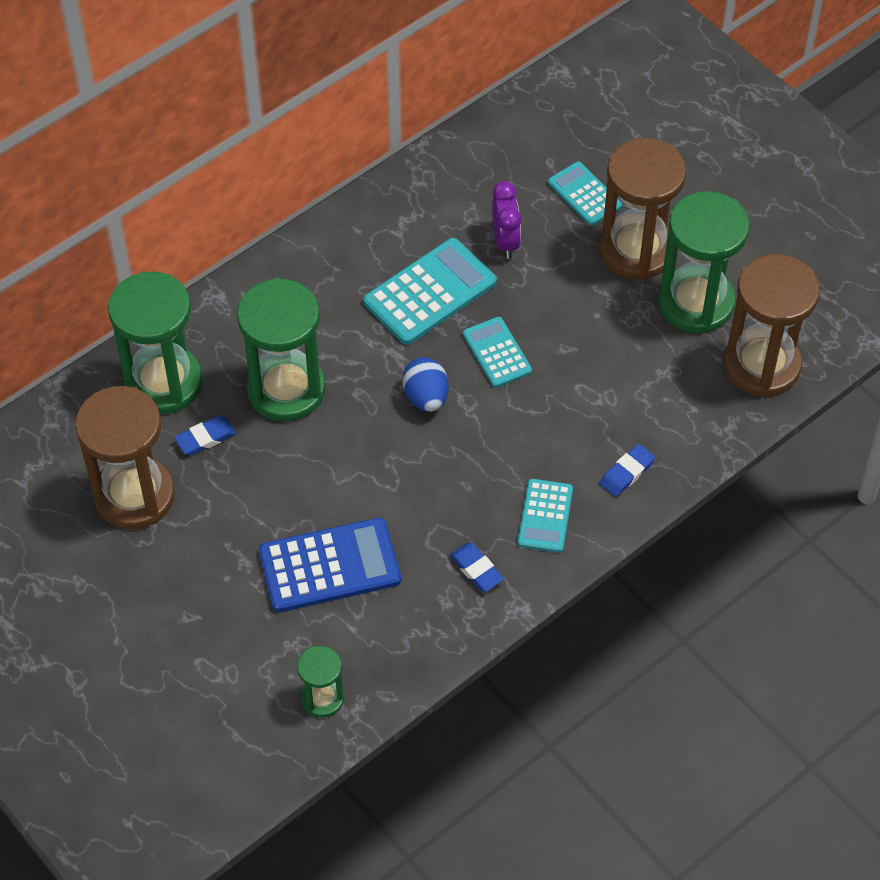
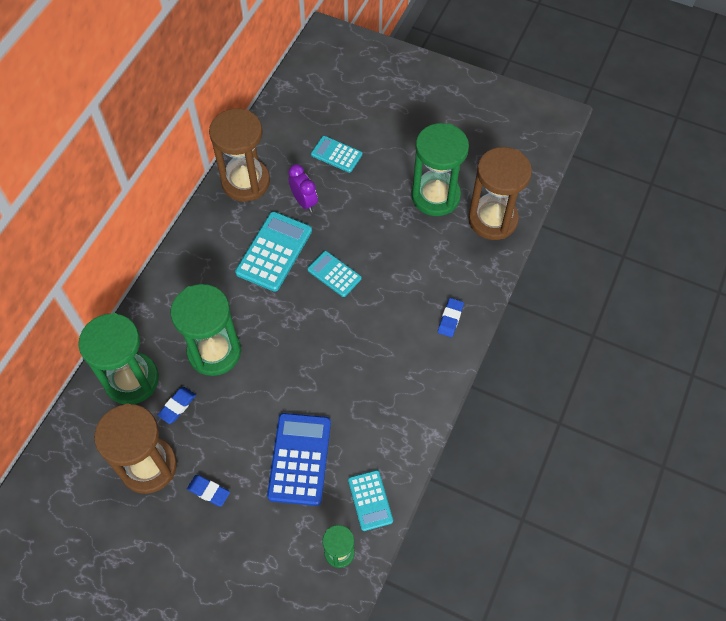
camera: 25 degrees left, 5 degrees up
(329, 566) = (300, 459): blue calculator -> blue calculator turned 45 degrees counterclockwise
(426, 397) = (305, 320): blue egg -> none
(476, 569) = (392, 421): blue eraser -> blue eraser (208, 491)
(545, 516) = (416, 367): turquoise calculator -> turquoise calculator (370, 500)
(636, 250) = (384, 177): brown hourglass -> brown hourglass (245, 182)

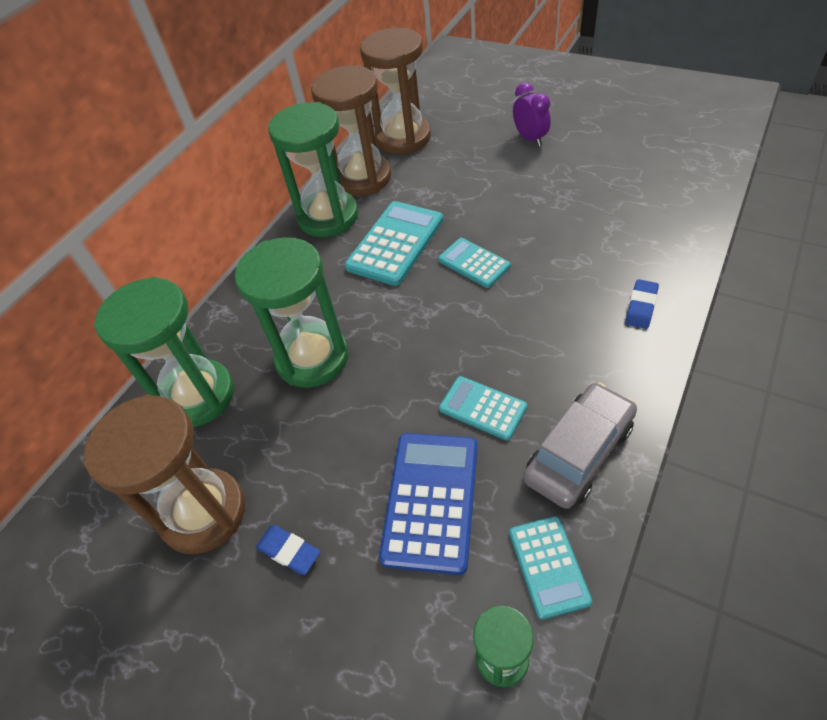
camera: 10 degrees right, 10 degrees down
(177, 406) = (255, 428): blue eraser -> none
(304, 202) = (433, 192): purple clock -> purple clock (530, 139)
(336, 154) = (471, 146): turquoise calculator -> turquoise calculator (482, 408)
(395, 427) = (579, 452): none -> grey car
(435, 196) = (598, 177): green hourglass -> green hourglass (328, 217)
(492, 219) = (679, 195): brown hourglass -> brown hourglass (403, 138)

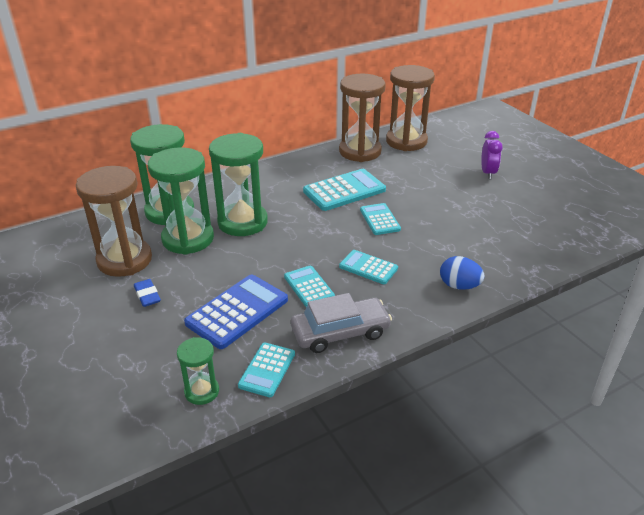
camera: 25 degrees right, 15 degrees down
(328, 217) = (320, 162): green hourglass -> green hourglass (188, 239)
(523, 339) = (368, 267): none -> turquoise calculator
(641, 307) = (459, 286): blue eraser -> blue egg

